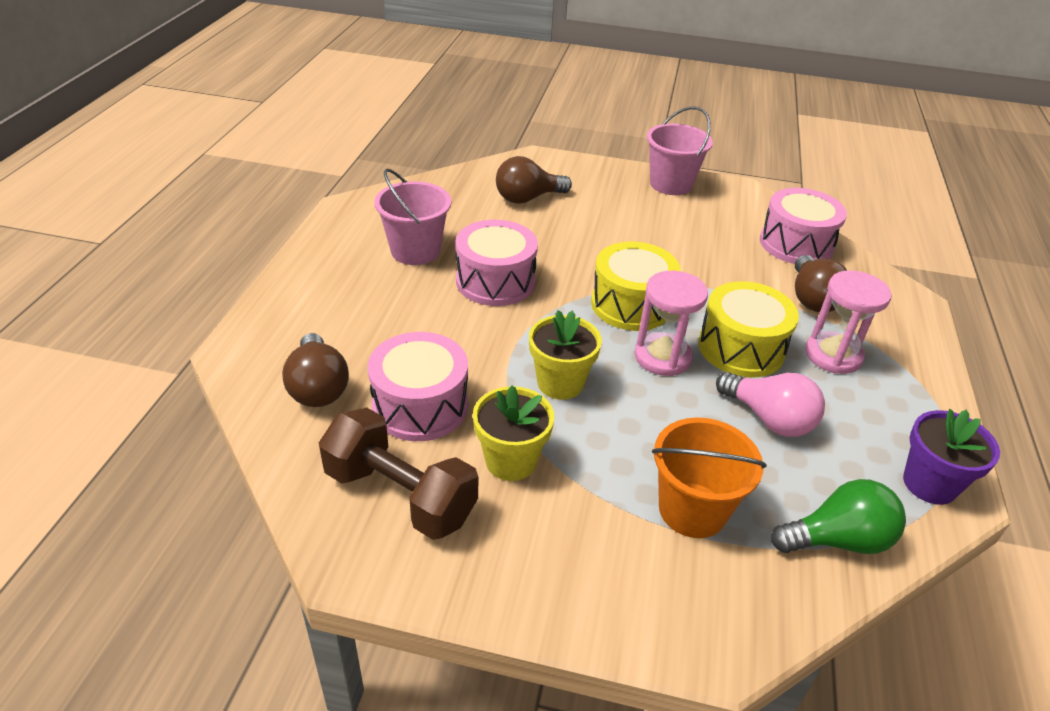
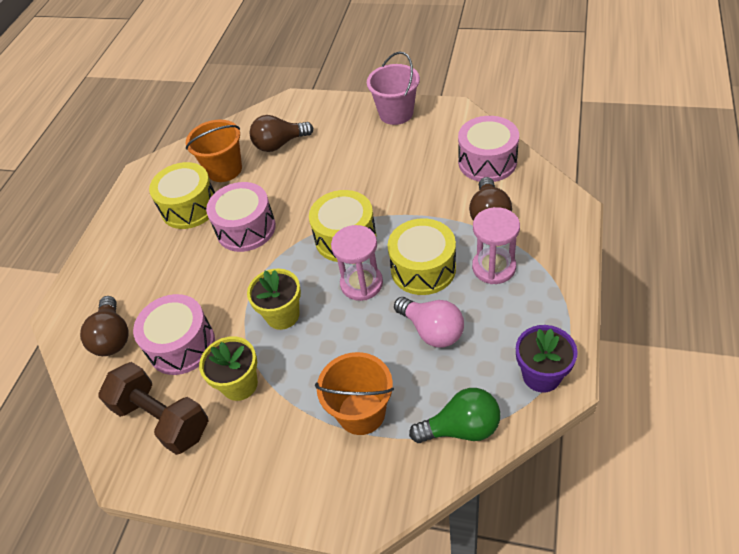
camera: 10 degrees right, 10 degrees up
(415, 251) = (189, 207): pink bucket -> yellow drum
(458, 216) = (224, 169): none -> orange bucket

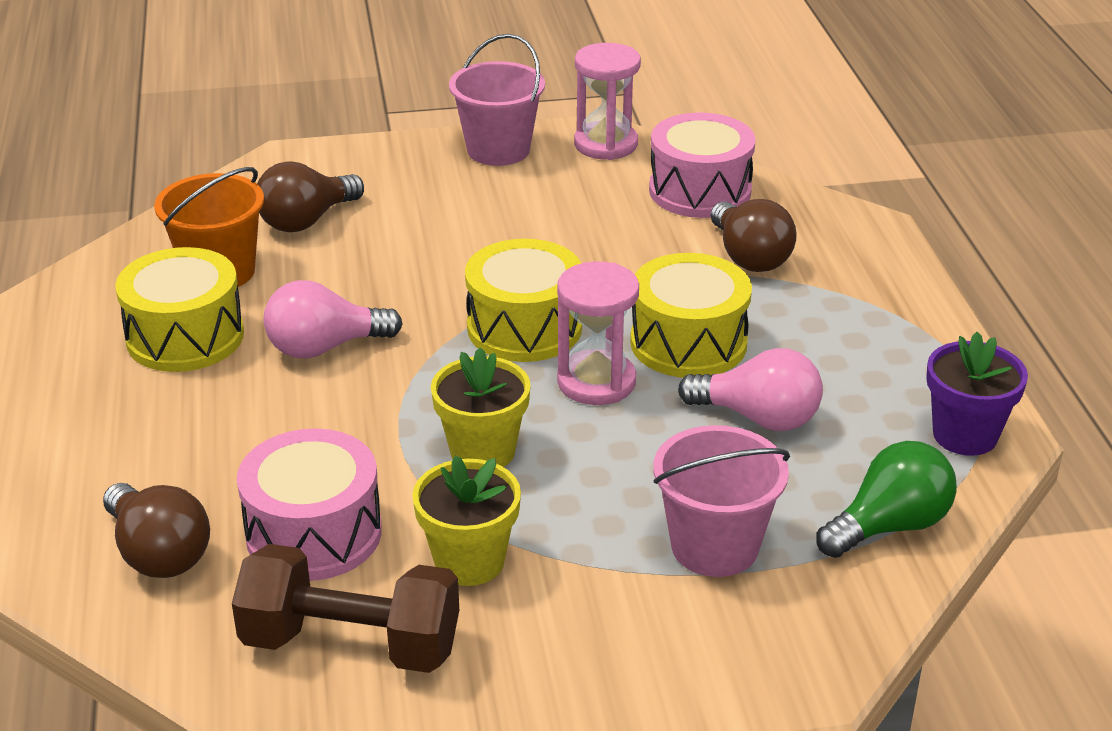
camera: 30 degrees left, 15 degrees down
(246, 228) = (324, 347): pink drum -> pink light bulb
(361, 412) = (714, 546): orange bucket -> pink bucket
(494, 267) = (802, 320): pink hourglass -> pink hourglass (606, 144)

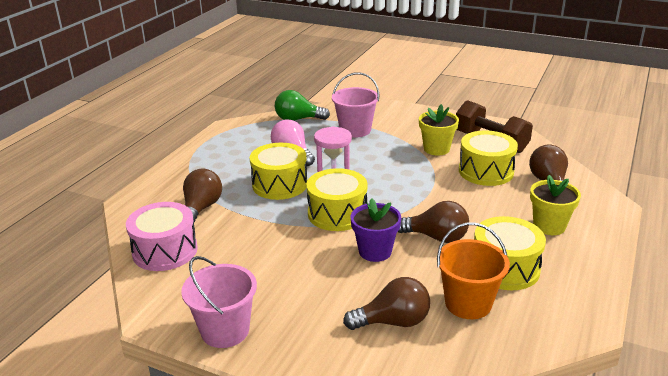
camera: 145 degrees left, 5 degrees down
(314, 533) = (486, 171): pink drum -> yellow drum
(324, 347) = (436, 237): pink light bulb -> brown light bulb
(482, 451) = (402, 175): yellow flower pot -> yellow flower pot (549, 226)
(606, 144) = (161, 305): pink hourglass -> none
(965, 435) = (237, 130): purple flower pot -> purple flower pot (375, 251)

